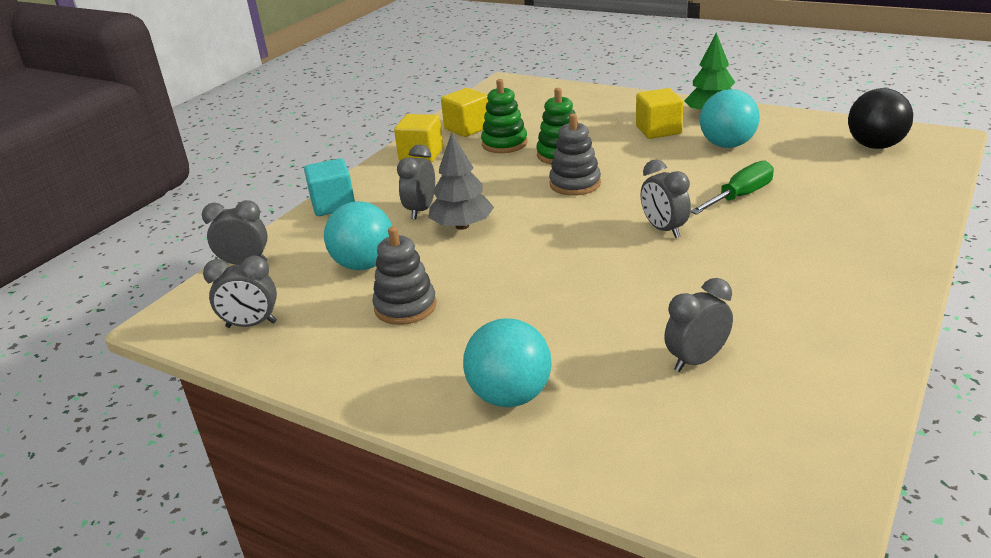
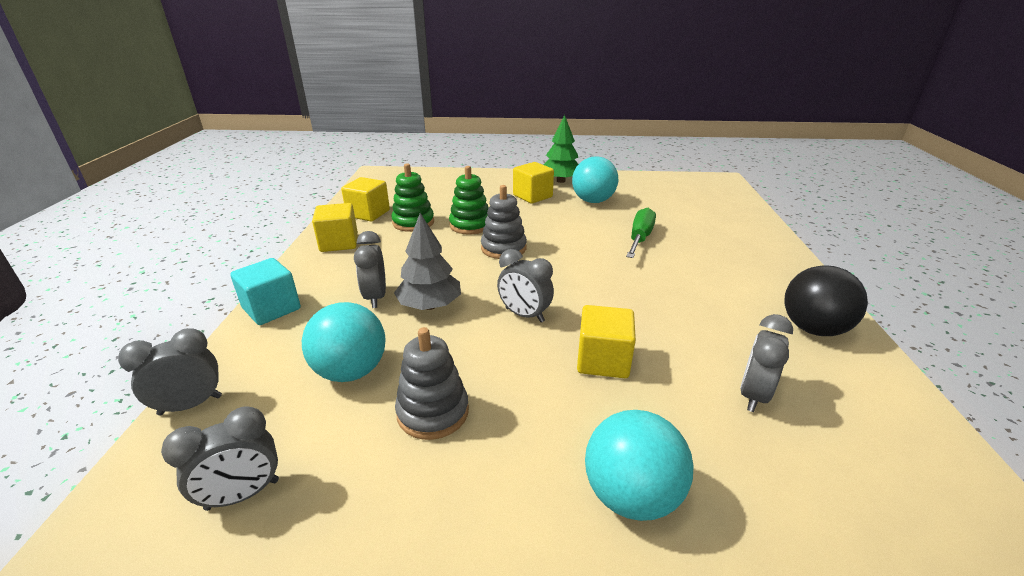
camera: 30 degrees left, 0 degrees up
(579, 302) = (603, 360): none -> yellow cube
(664, 229) = (610, 275): grey clock -> grey clock (524, 315)
(875, 146) = (689, 189): black ball -> black ball (813, 329)

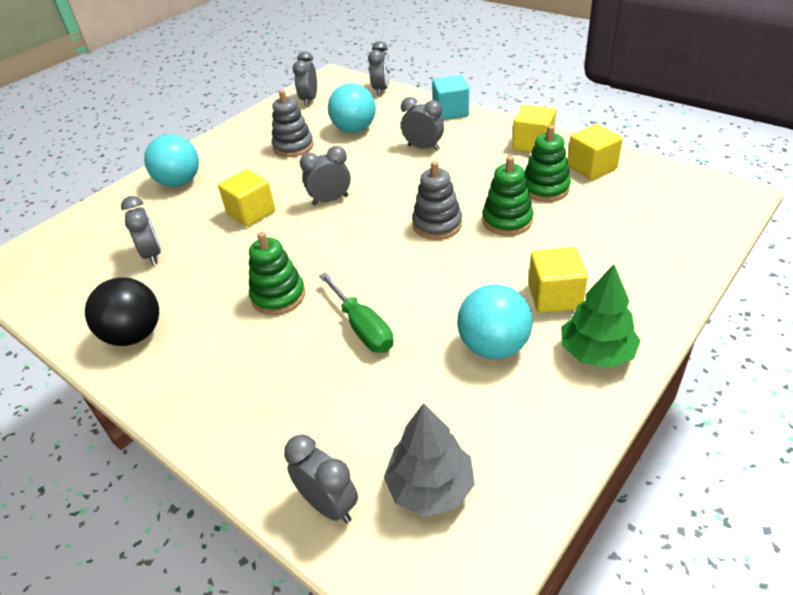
camera: 130 degrees right, 10 degrees up
(430, 305) = (388, 166): grey tree -> grey tree (430, 487)
(668, 281) = (278, 296): none -> green stacking toy
(738, 208) = (329, 505): none -> grey clock

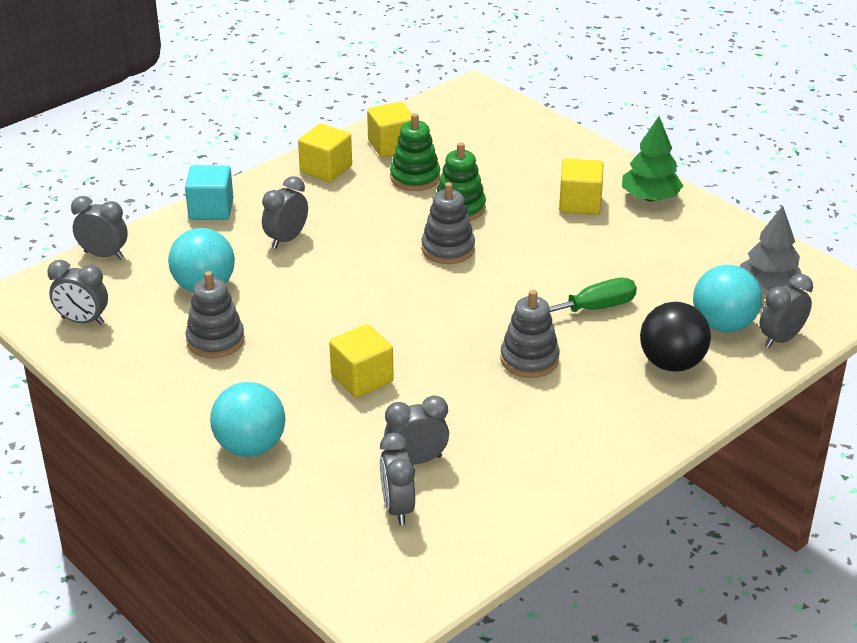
camera: 85 degrees left, 5 degrees down
(135, 335) = (562, 463): black ball -> black ball (671, 363)
(278, 296) = (529, 359): green stacking toy -> grey stacking toy
(330, 200) = (365, 316): grey clock -> grey clock (397, 508)
(493, 346) = (632, 243): turquoise ball -> turquoise ball (723, 325)

